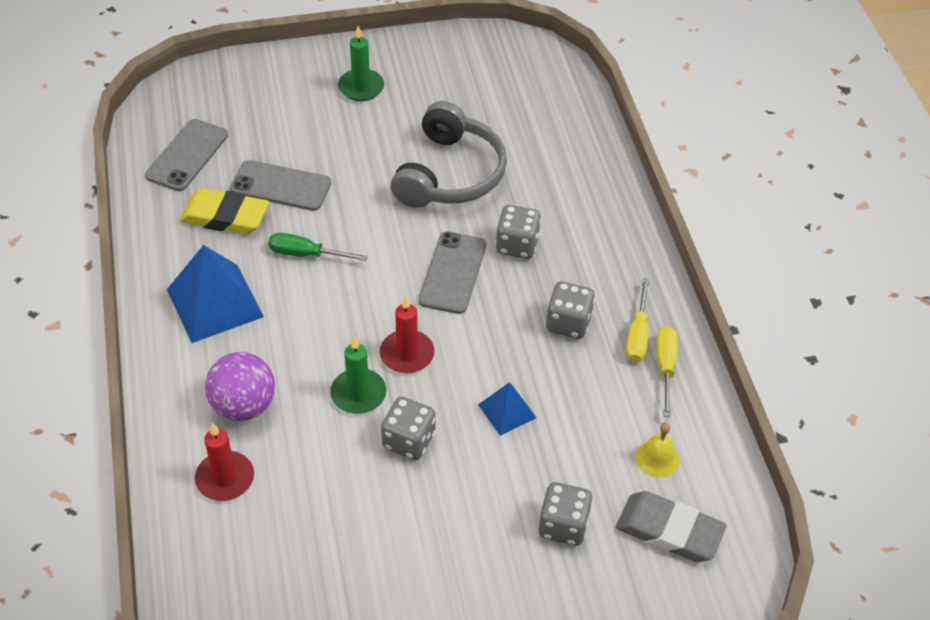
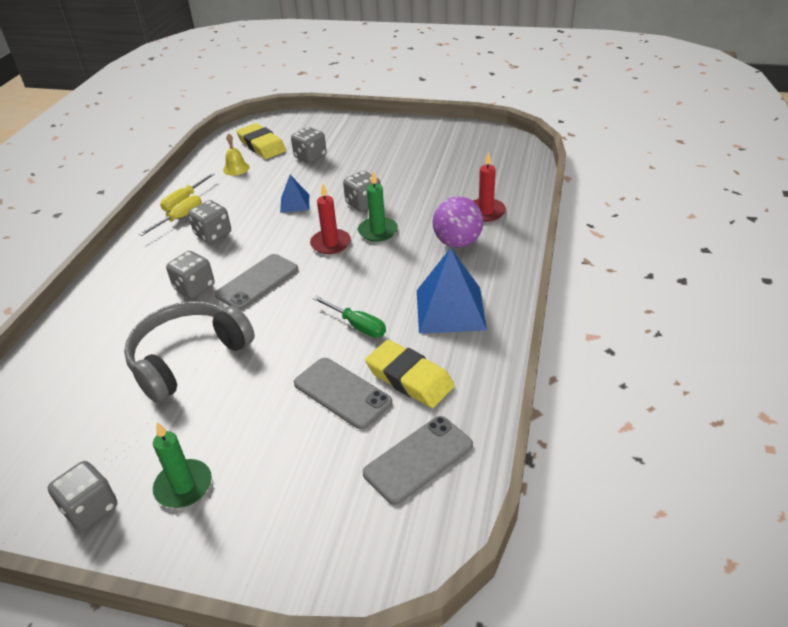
camera: 150 degrees left, 10 degrees down
(416, 57) = (91, 509): none -> grey dice
(669, 531) = (261, 145): grey eraser -> yellow eraser

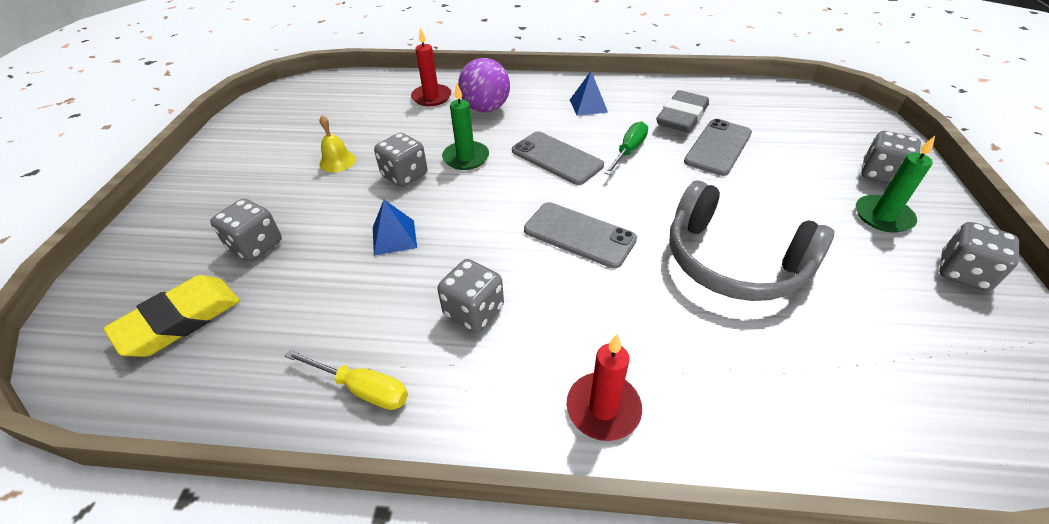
camera: 100 degrees left, 5 degrees up
(179, 218) = (424, 375): yellow screwdriver -> none
(194, 287) = (606, 295): grey dice -> grey dice (880, 174)
(236, 168) = (259, 338): yellow bell -> yellow bell (337, 161)
(330, 243) = (492, 188): red candle -> red candle (603, 408)
(409, 378) = (682, 117): yellow eraser -> grey eraser
(418, 459) = (759, 106): grey phone -> grey phone (556, 158)
(450, 309) = (588, 106): blue pyramid -> blue pyramid, size x0.54

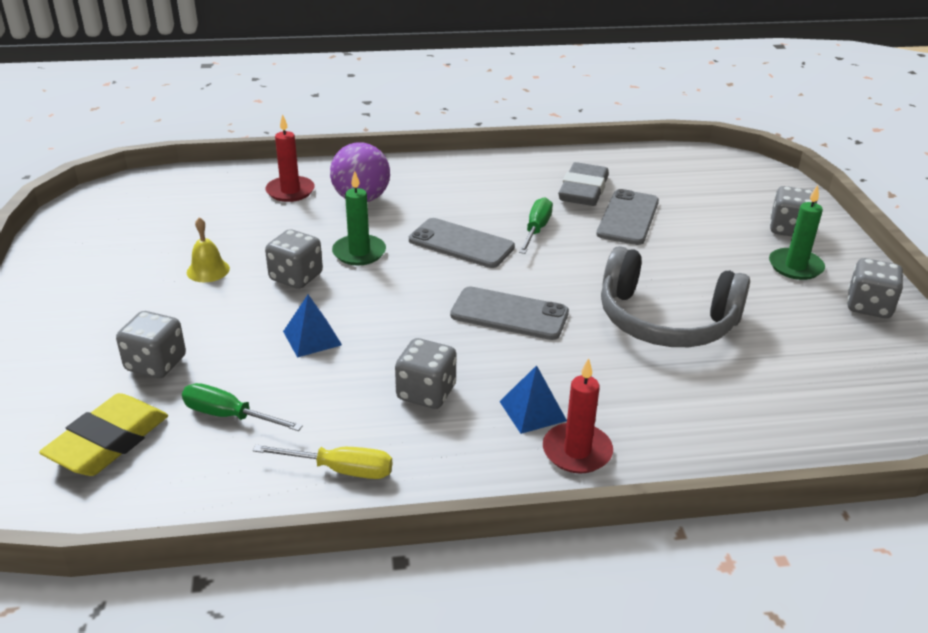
camera: 15 degrees left, 10 degrees down
(290, 309) = (229, 416): none -> green screwdriver
(588, 106) = (478, 186): blue pyramid -> blue pyramid (532, 411)

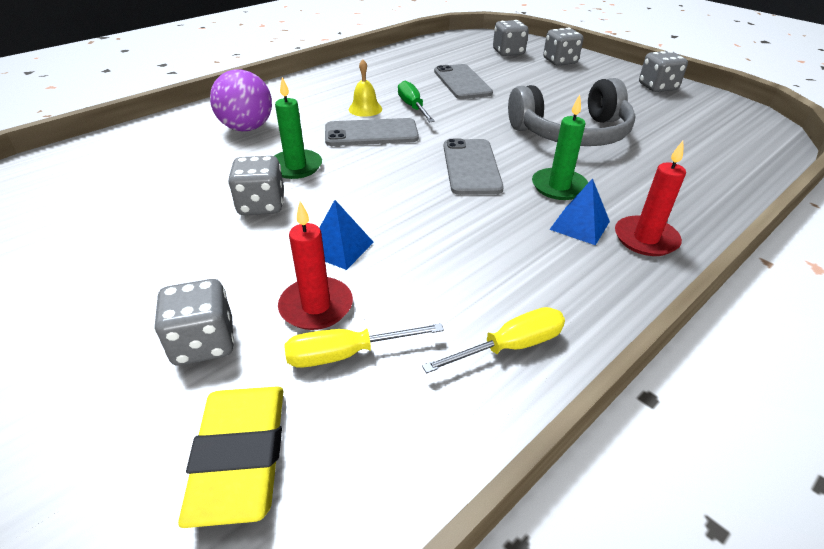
camera: 35 degrees left, 5 degrees up
(208, 270) = (161, 232): yellow bell -> yellow bell (365, 109)
(229, 416) = (346, 354): green screwdriver -> yellow screwdriver
(290, 191) = (171, 142): red candle -> red candle (316, 306)
(426, 393) = (490, 248): grey dice -> grey dice (508, 52)
(509, 314) = (471, 167): grey phone -> grey phone turned 75 degrees counterclockwise
(583, 190) = (411, 75): grey eraser -> none
(795, 266) = (592, 79): green candle -> green candle (559, 187)

